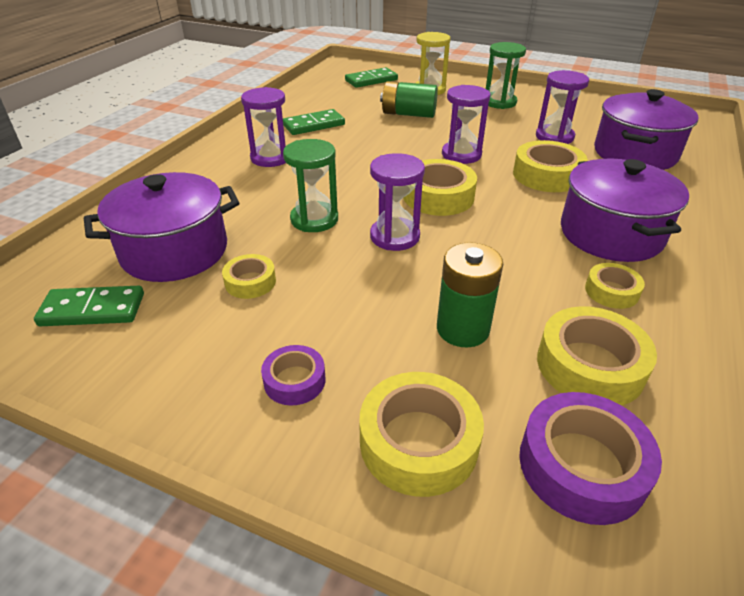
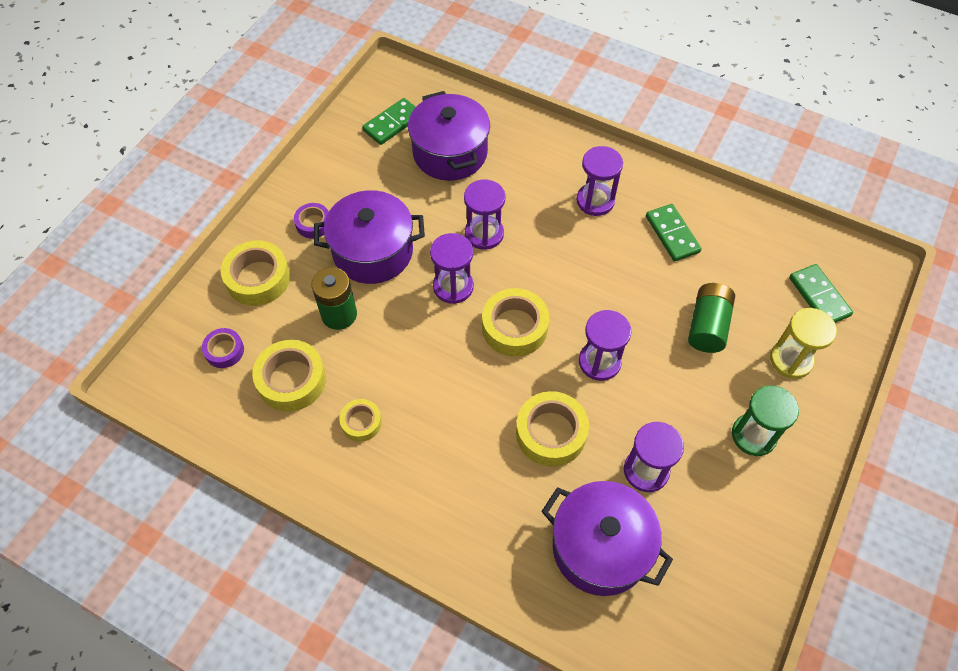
camera: 95 degrees right, 20 degrees up
(92, 310) = (392, 123): green domino -> green domino turned 45 degrees clockwise
(250, 282) = (408, 198): yellow tape -> none
(314, 219) = (484, 234): green hourglass -> purple hourglass
(581, 465) = (224, 351): purple tape -> purple tape, size x0.58
(610, 234) = (438, 453): purple pot -> purple pot (373, 252)

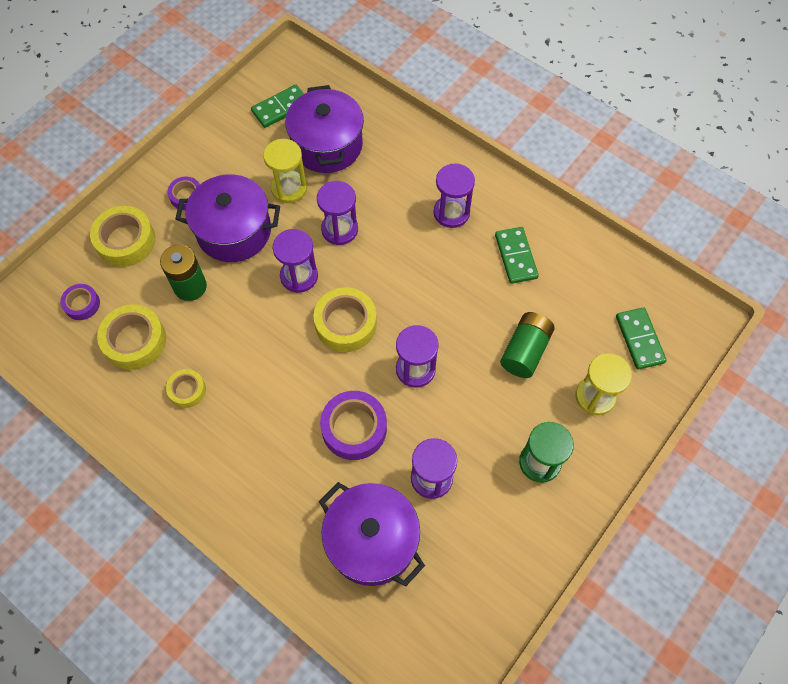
camera: 10 degrees right, 5 degrees up
(421, 201) = (289, 188): none -> yellow hourglass
(551, 433) = (354, 428): yellow tape -> purple tape

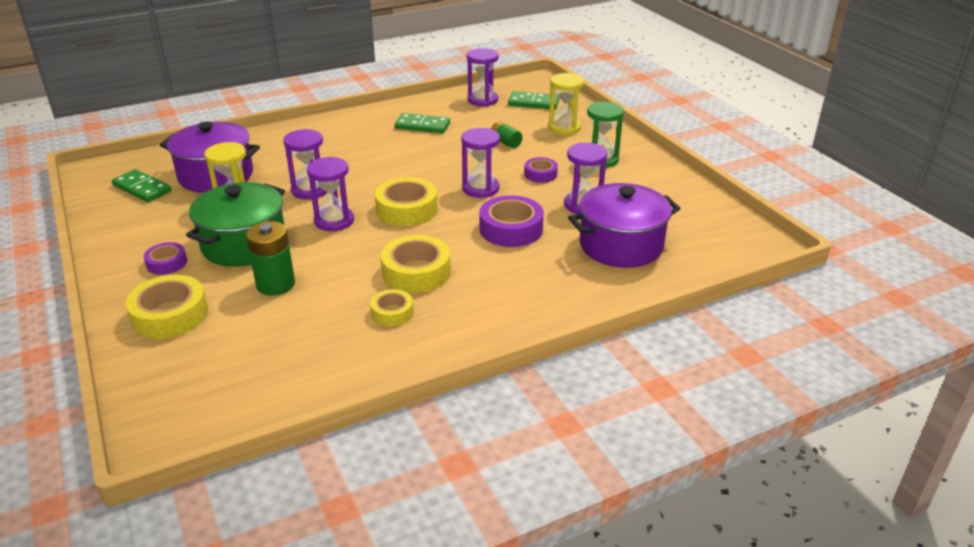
camera: 65 degrees left, 30 degrees down
(82, 304) = (213, 365): purple tape -> purple tape (540, 174)
(135, 341) = (301, 335): yellow tape -> yellow tape (416, 272)
(234, 231) = (244, 244): purple pot -> green pot
(280, 108) = (142, 188): green domino -> green domino turned 45 degrees counterclockwise
(451, 212) = (354, 140): purple hourglass -> purple hourglass (482, 100)
(525, 351) = (505, 142): green battery -> green battery, size x0.61

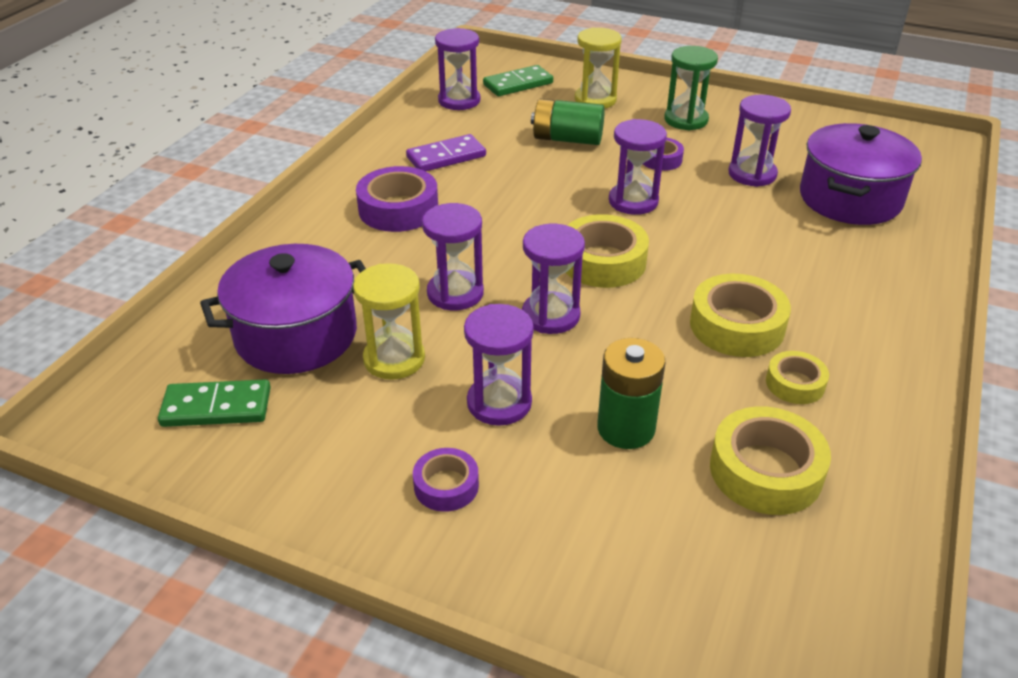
camera: 40 degrees left, 5 degrees up
(170, 315) = (576, 548): yellow tape -> yellow tape (765, 471)
(244, 244) = (499, 403): green pot -> purple hourglass
(422, 126) = (446, 157): green domino -> purple domino
(505, 142) = (567, 139): green battery -> green battery, size x1.64
(511, 229) = (737, 231): purple tape -> purple tape (398, 209)

